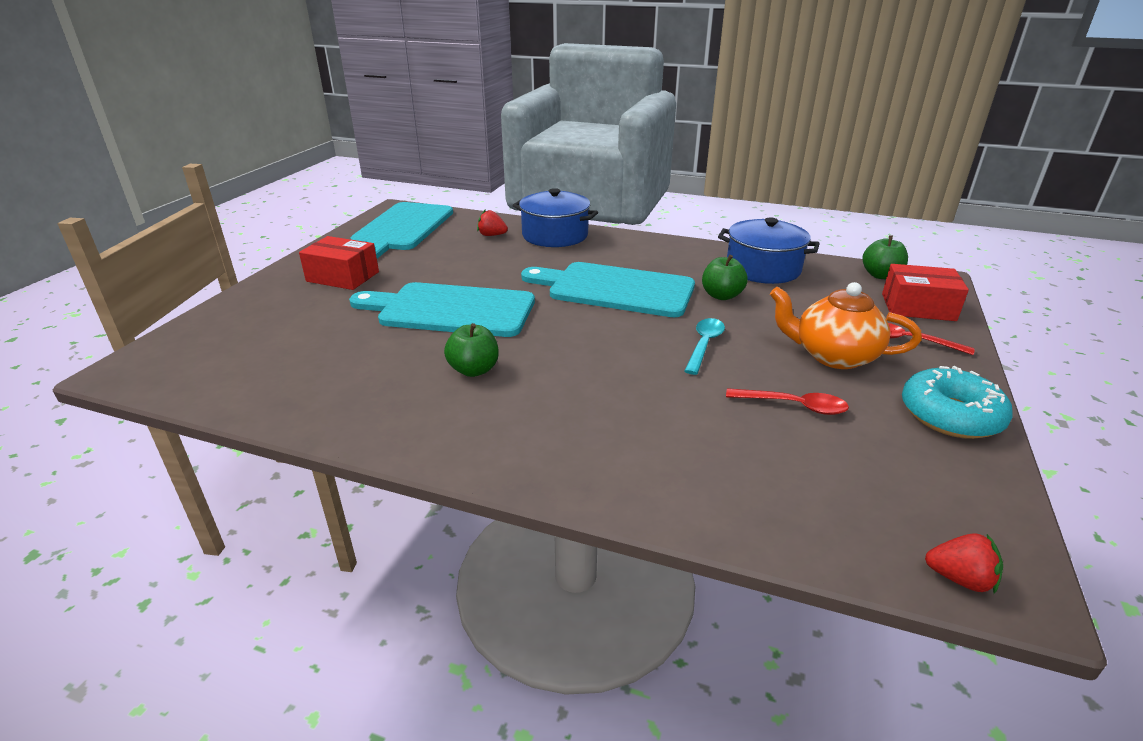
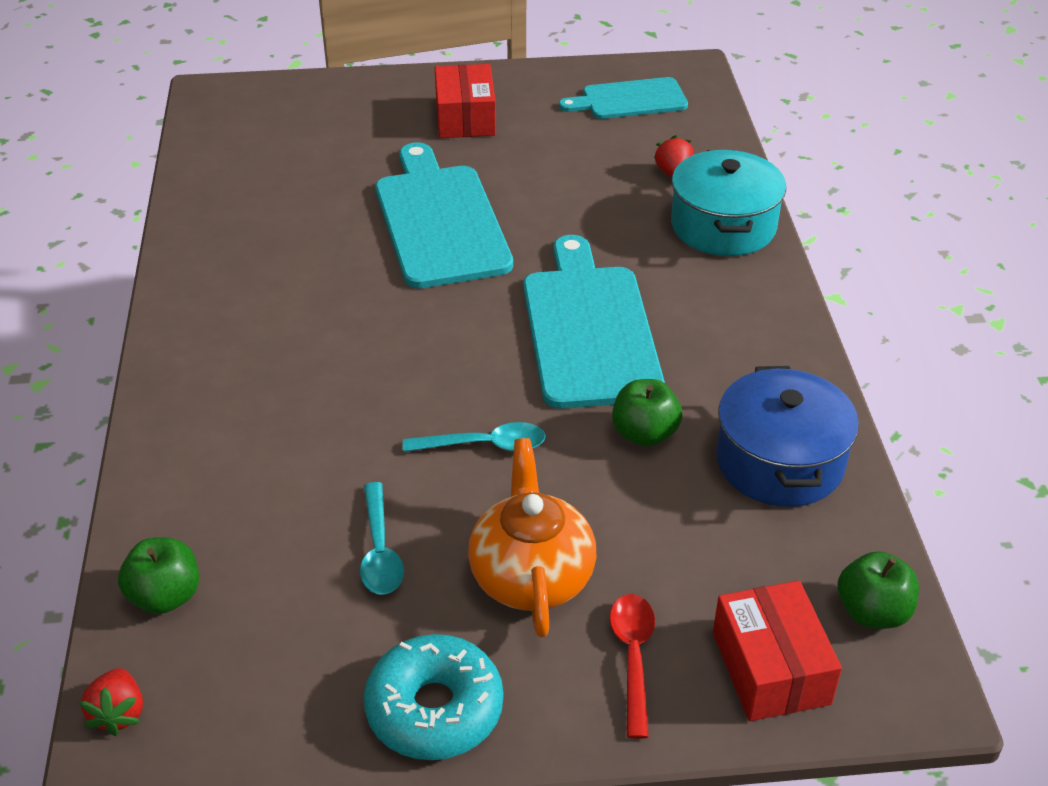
camera: 65 degrees right, 10 degrees up
(401, 229) = (629, 100): turquoise cutting board -> turquoise cutting board, size x0.61
(474, 370) = (322, 284): green apple -> green apple (165, 596)
(555, 235) = (723, 226): blue pot -> turquoise pot
(794, 406) = (380, 551): red spoon -> turquoise spoon

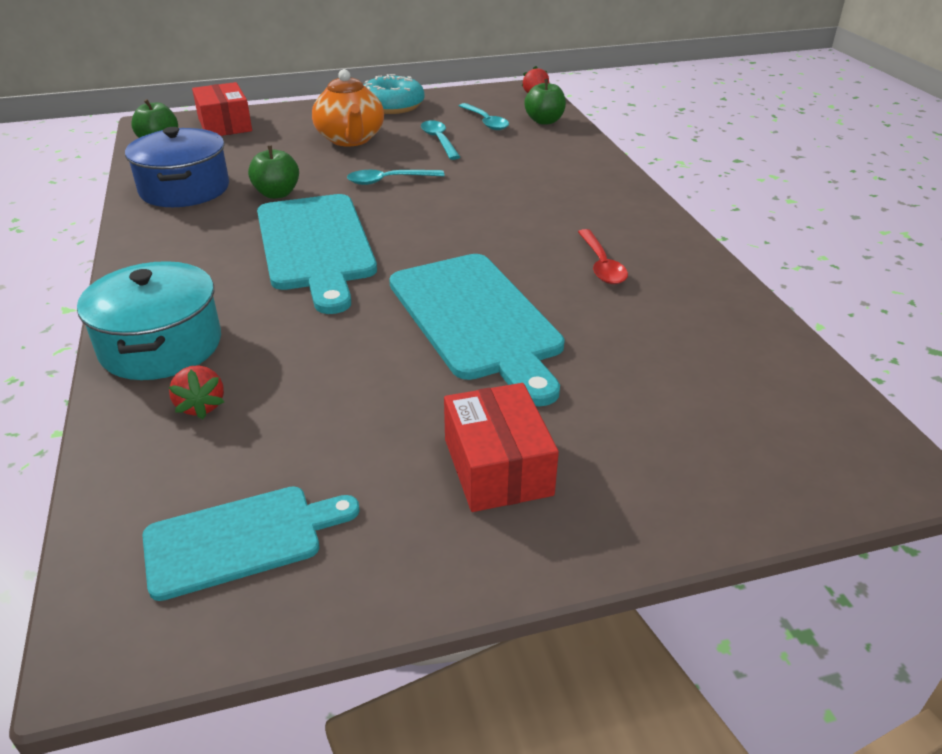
camera: 170 degrees right, 5 degrees down
(274, 609) = (485, 122): none -> turquoise spoon
(633, 657) = (295, 122): red spoon -> red spoon (601, 265)

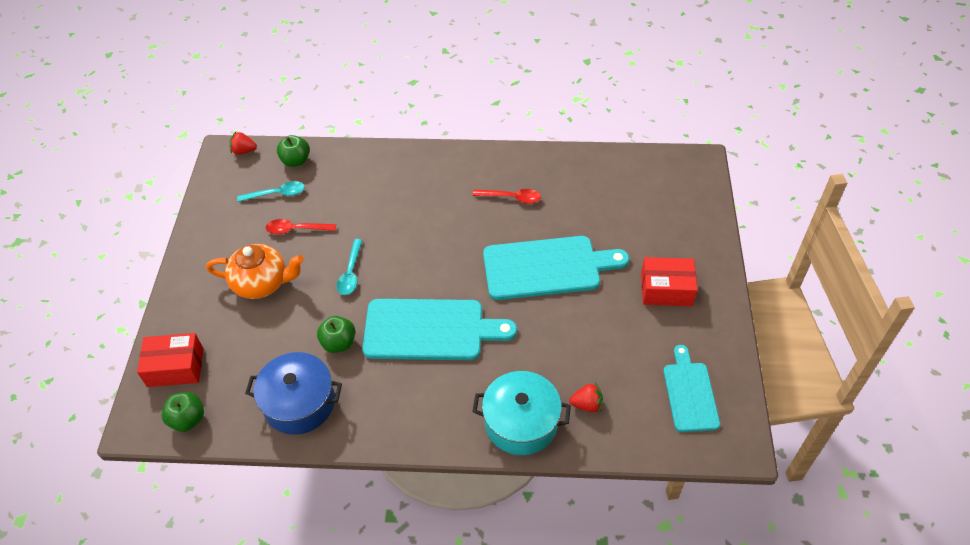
camera: 70 degrees left, 15 degrees up
(392, 106) = (206, 243): turquoise donut -> none
(439, 140) = (296, 229): turquoise spoon -> red spoon

